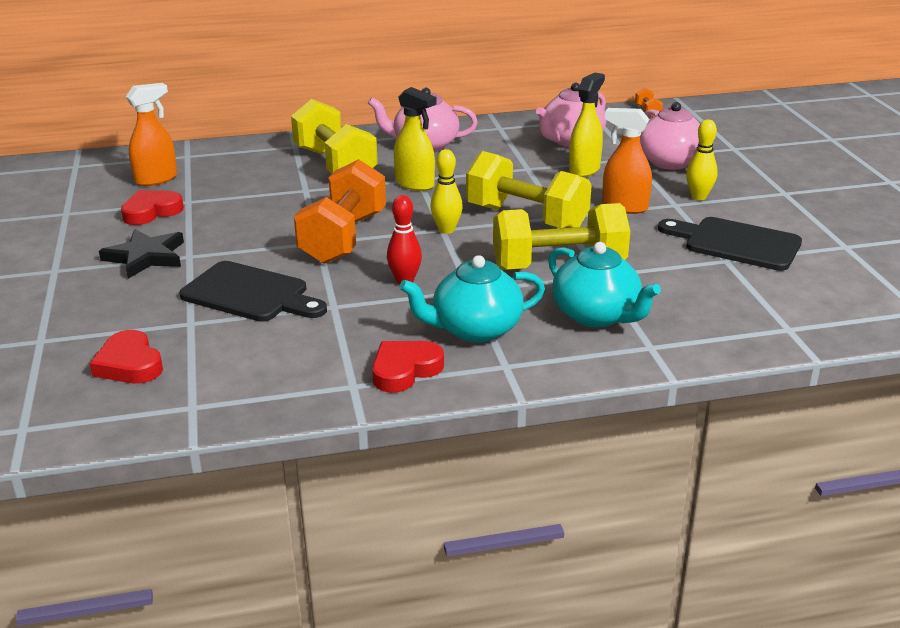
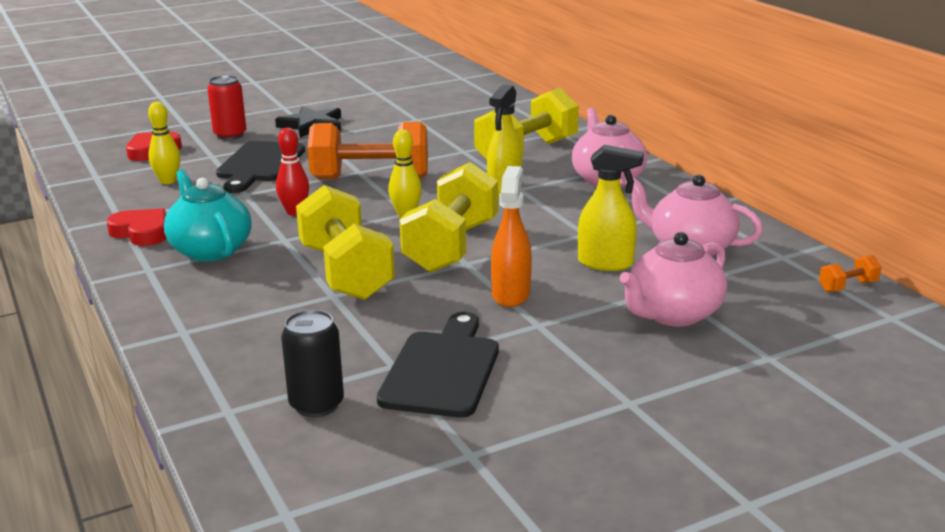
camera: 75 degrees right, 5 degrees down
(125, 308) = (230, 135): none -> red can
(151, 212) = (390, 113): red heart -> none
(156, 179) = (452, 103): orange spray bottle -> none
(597, 315) = (243, 300): turquoise teapot -> none
(698, 197) = (571, 338): yellow bowling pin -> yellow bowling pin (168, 181)
(781, 292) = (316, 405): none -> black can

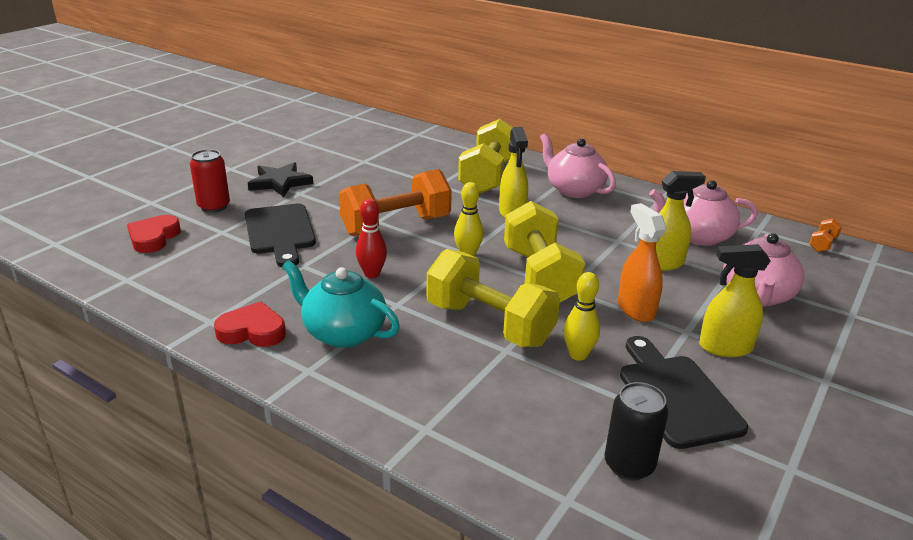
camera: 30 degrees left, 5 degrees up
(168, 181) = (211, 268): yellow bowling pin -> yellow bowling pin (578, 355)
(558, 347) = (724, 347): none -> yellow spray bottle

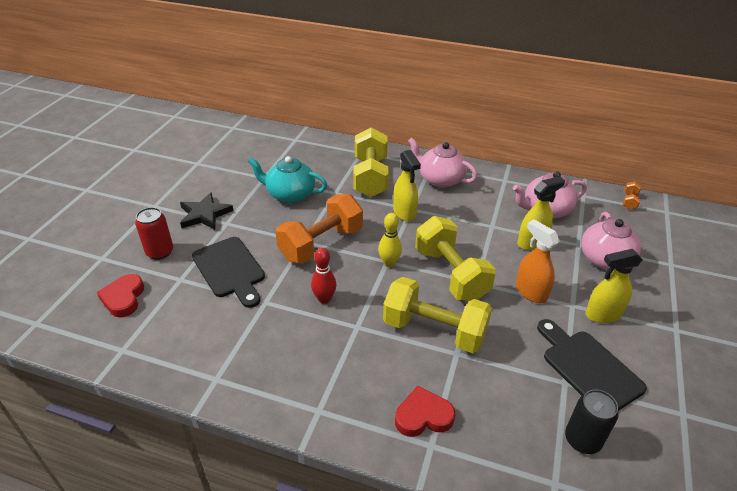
camera: 15 degrees left, 10 degrees up
(252, 331) = (256, 381): red heart -> red heart (423, 416)
(343, 333) = (328, 365): turquoise teapot -> turquoise teapot (290, 194)
(578, 355) = (509, 345): yellow bowling pin -> none

